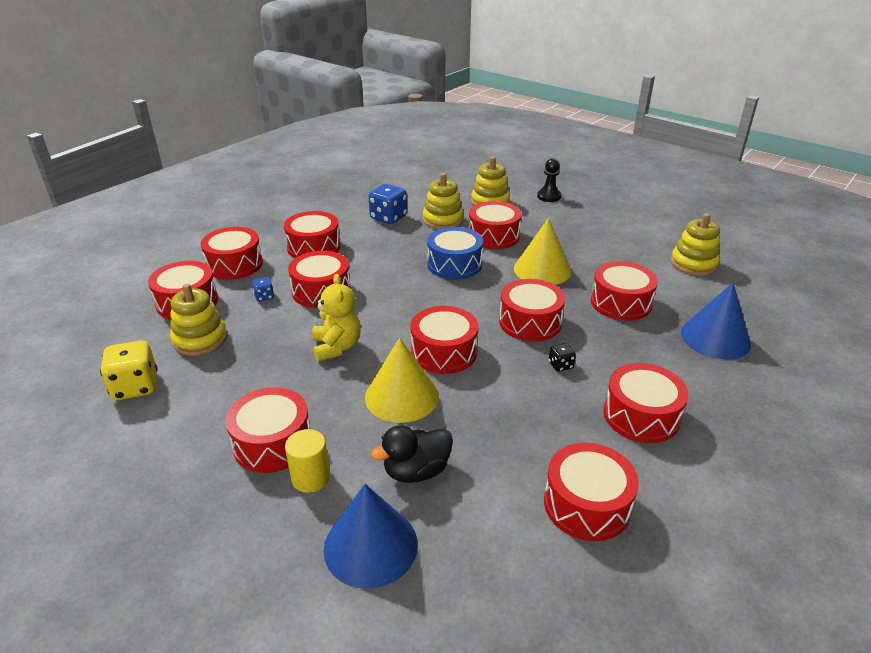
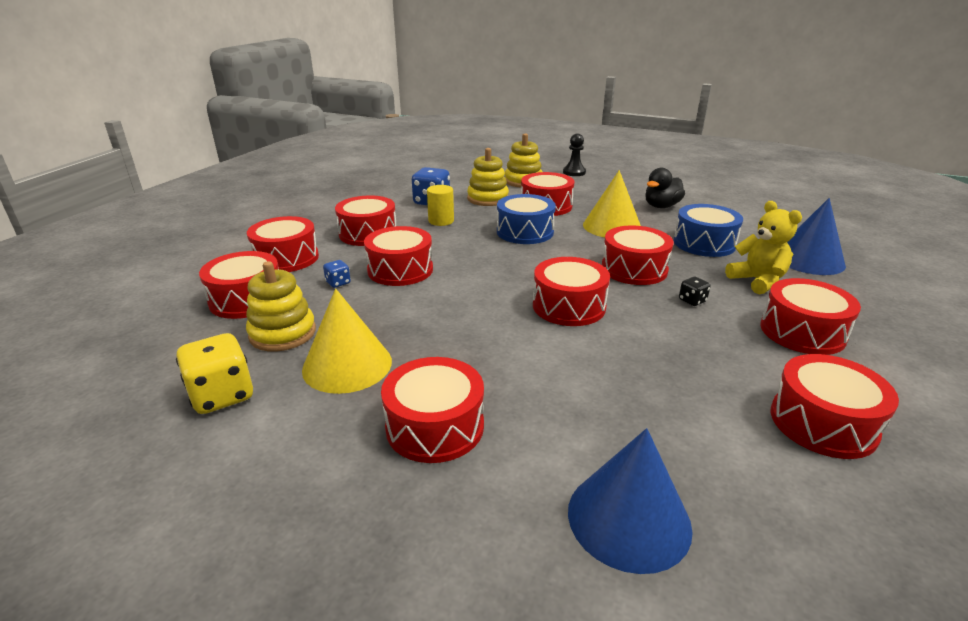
camera: 15 degrees left, 5 degrees down
(311, 478) = (505, 456): yellow cylinder -> yellow cylinder (441, 221)
(336, 347) = (450, 318): yellow teddy bear -> yellow teddy bear (757, 281)
(401, 396) = (553, 353): yellow cone -> yellow cone (347, 365)
(416, 471) = (622, 425): black duck -> black duck (661, 206)
(620, 303) = (704, 243): red drum -> blue drum
(693, 264) = (740, 207): yellow stacking toy -> none

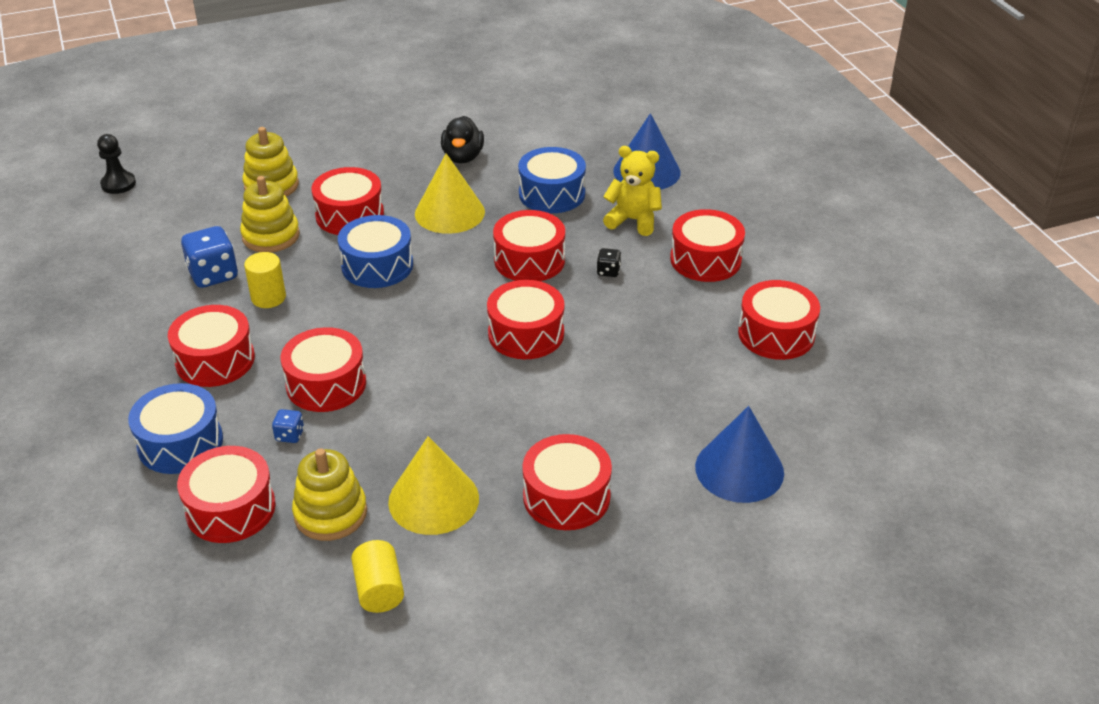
camera: 45 degrees left, 10 degrees up
(222, 395) = (379, 589): yellow dice -> yellow cylinder
(286, 258) = (180, 443): red drum -> blue drum
(574, 172) = (310, 141): black pawn -> black pawn (118, 184)

